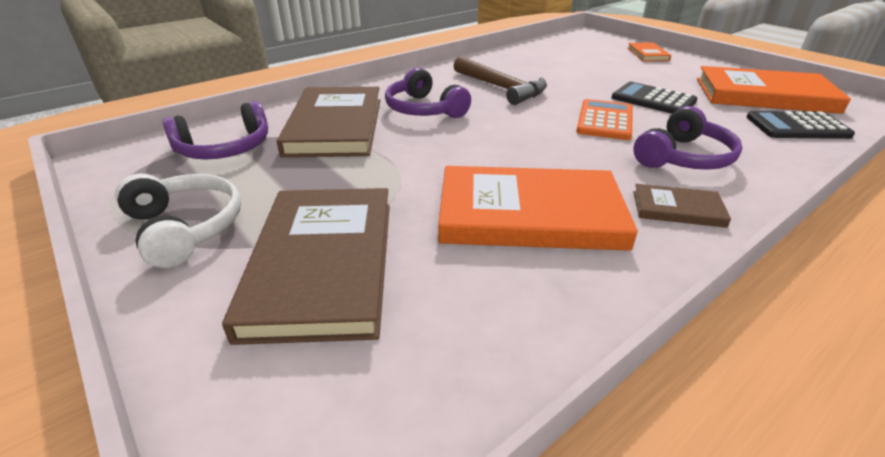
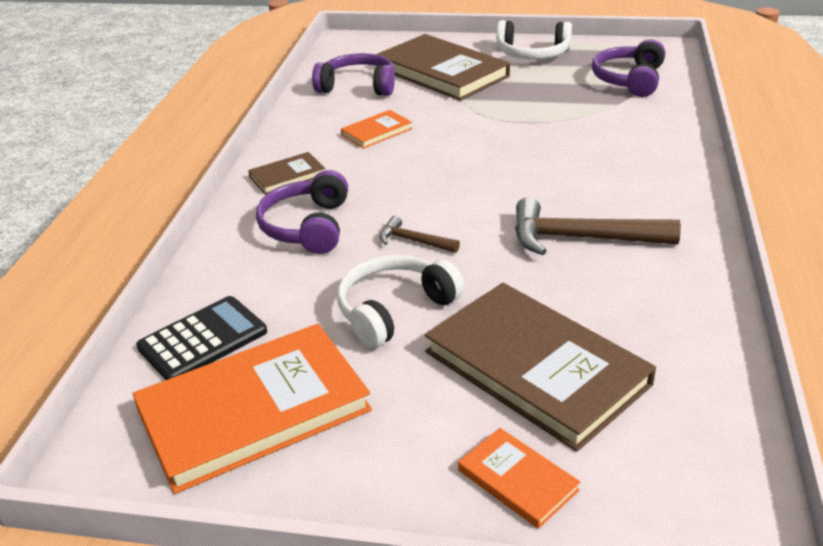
camera: 140 degrees right, 0 degrees up
(335, 126) = (612, 123): brown book -> brown book (536, 368)
(423, 109) = (589, 170): purple headphones -> purple headphones (358, 86)
(529, 214) = (377, 132): orange book -> orange book, size x0.47
(604, 120) = (413, 241): orange calculator -> brown hammer
(653, 100) = (394, 310): black calculator -> white headphones

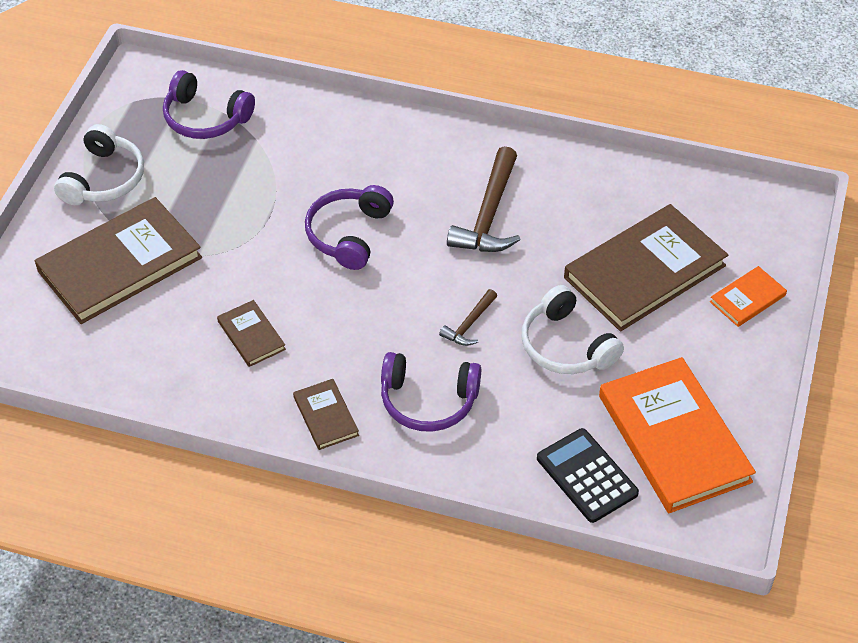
camera: 85 degrees left, 15 degrees up
(358, 86) = (126, 345): purple headphones -> purple headphones (348, 234)
(377, 132) = (251, 335): orange book -> brown book

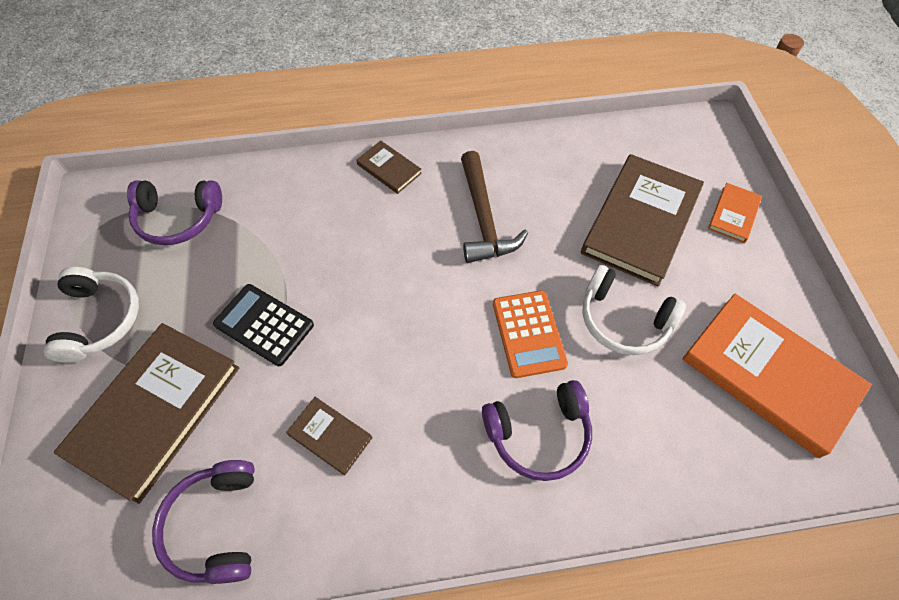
camera: 25 degrees left, 10 degrees up
(326, 416) = (451, 499): brown book -> brown book (389, 169)
(348, 234) = (370, 285): purple headphones -> purple headphones (216, 525)
(469, 324) = (529, 333): brown hammer -> orange calculator
(586, 476) = (726, 451): black calculator -> black calculator (264, 325)

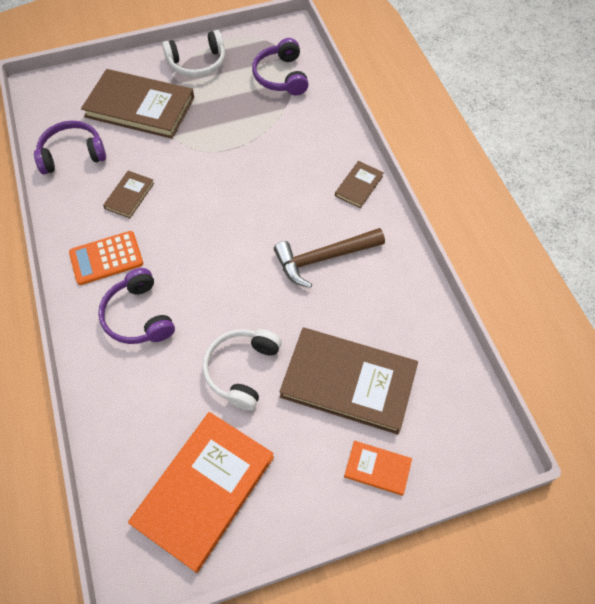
camera: 80 degrees right, 0 degrees up
(264, 325) = (205, 143): black calculator -> none
(529, 333) = (219, 302): orange calculator -> orange calculator (106, 258)

